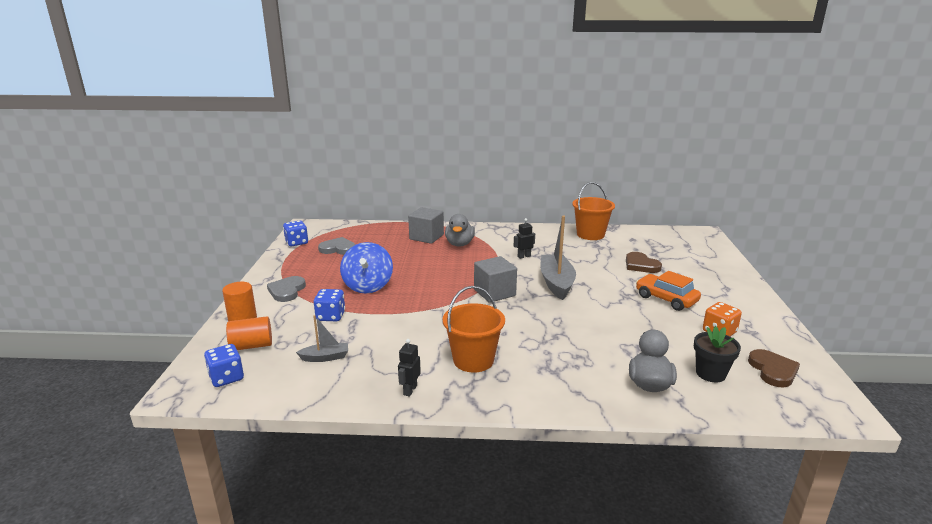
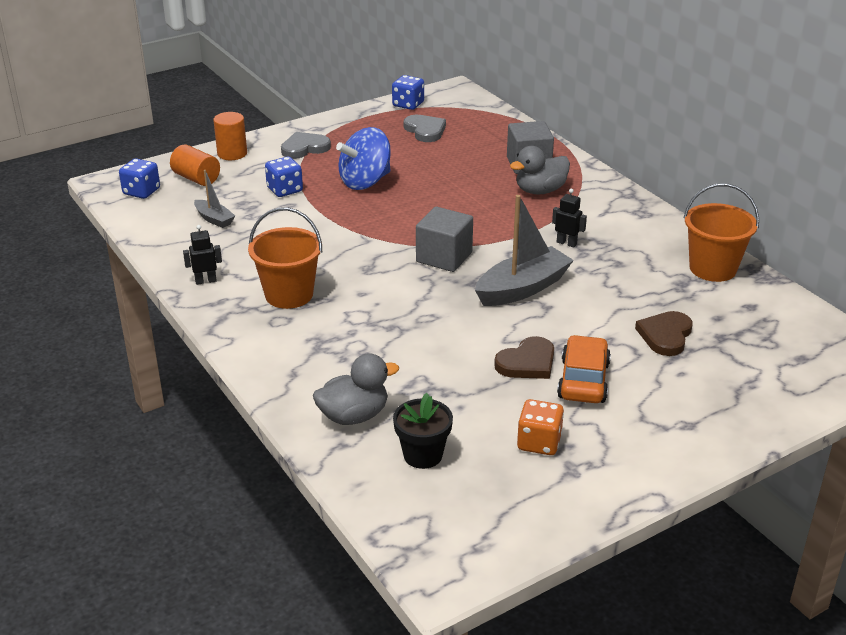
camera: 55 degrees right, 10 degrees up
(773, 370) = (482, 504): brown heart -> brown heart (527, 362)

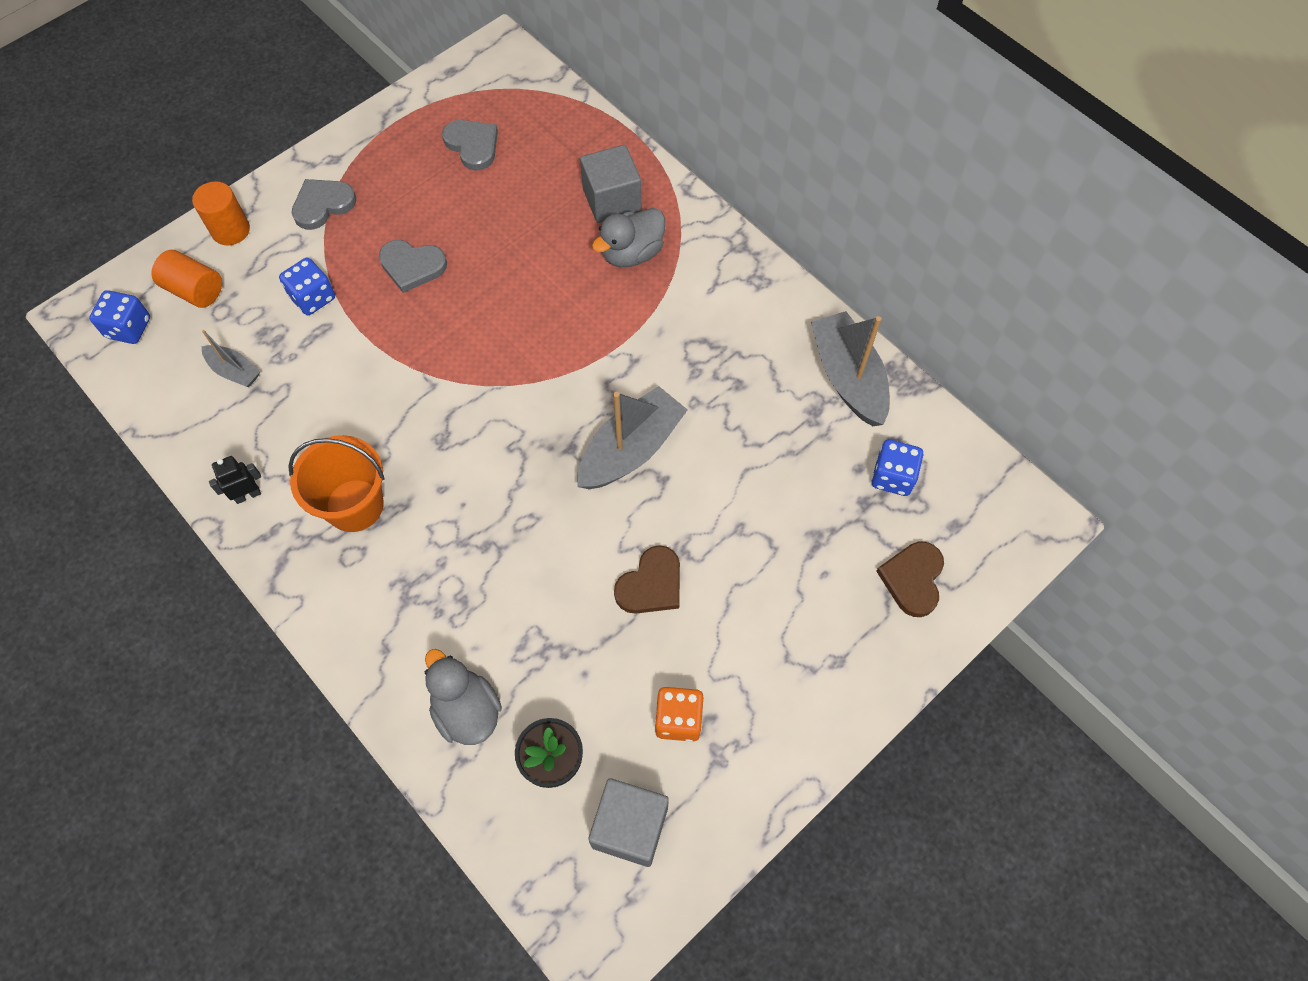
camera: 10 degrees left, 30 degrees up
(354, 416) = (466, 710): grey duck -> grey duck turned 90 degrees counterclockwise
(365, 182) = (412, 266): blue spinning top -> grey heart
(408, 104) = (442, 90): blue dice -> blue dice (893, 477)
(444, 257) = (531, 404): grey cube -> grey cube (630, 827)
(566, 243) = (674, 354): black robot -> none
(583, 380) = (717, 605): orange car -> none
(665, 335) = (802, 510): brown heart -> brown heart (913, 579)
(712, 268) = (848, 377): orange bucket -> grey boat

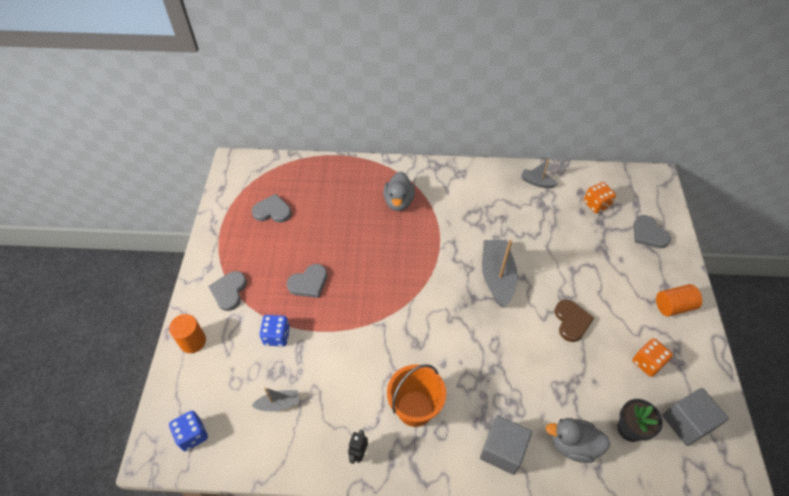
camera: 45 degrees left, 10 degrees down
(194, 290) = (208, 385): orange cylinder -> orange cylinder (673, 306)
(612, 200) = (363, 187): grey cube -> grey cube (502, 450)
(848, 377) = (537, 182): grey boat -> grey boat, size x0.53
(893, 477) = (596, 204): blue dice -> orange dice
(913, 579) = (648, 234): brown heart -> grey heart

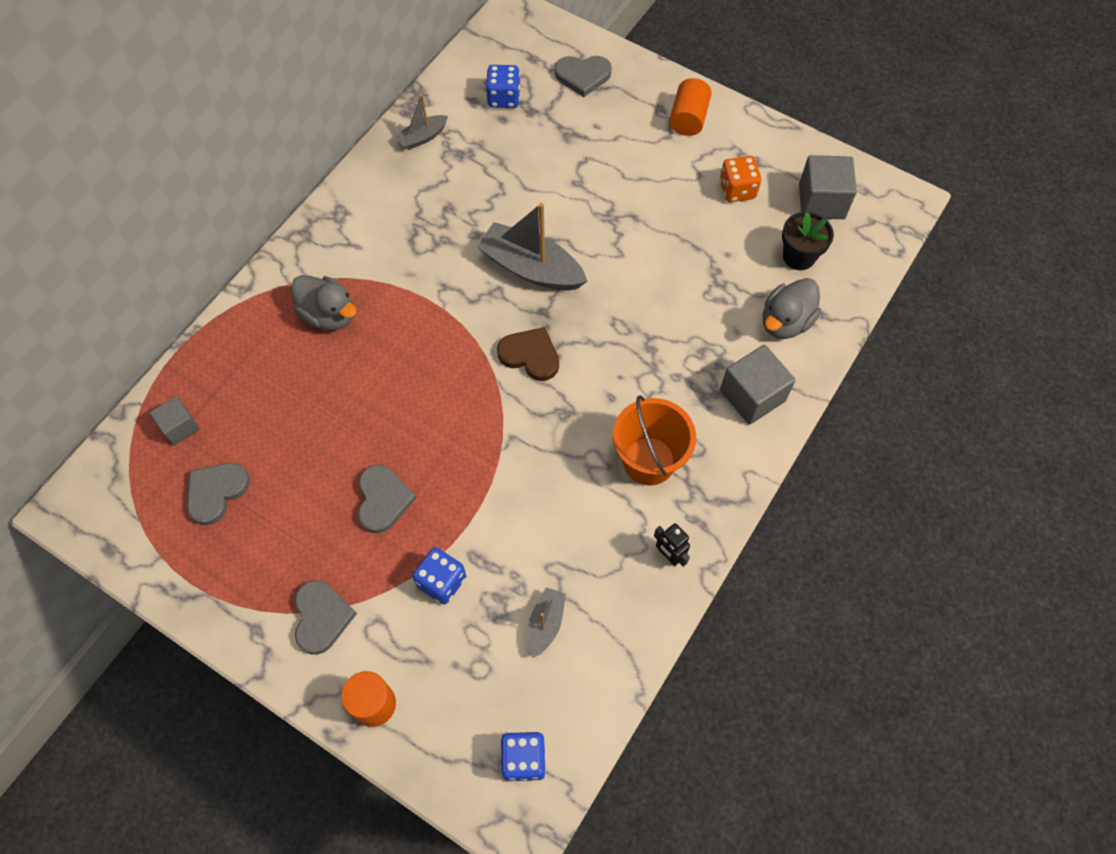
camera: 60 degrees left, 10 degrees up
(229, 291) = (321, 617): grey heart -> grey heart turned 135 degrees counterclockwise
(298, 178) = (180, 427): none -> grey cube
(571, 321) = (642, 228): brown heart -> brown heart (530, 355)
(596, 204) = (504, 98): orange dice -> blue dice

